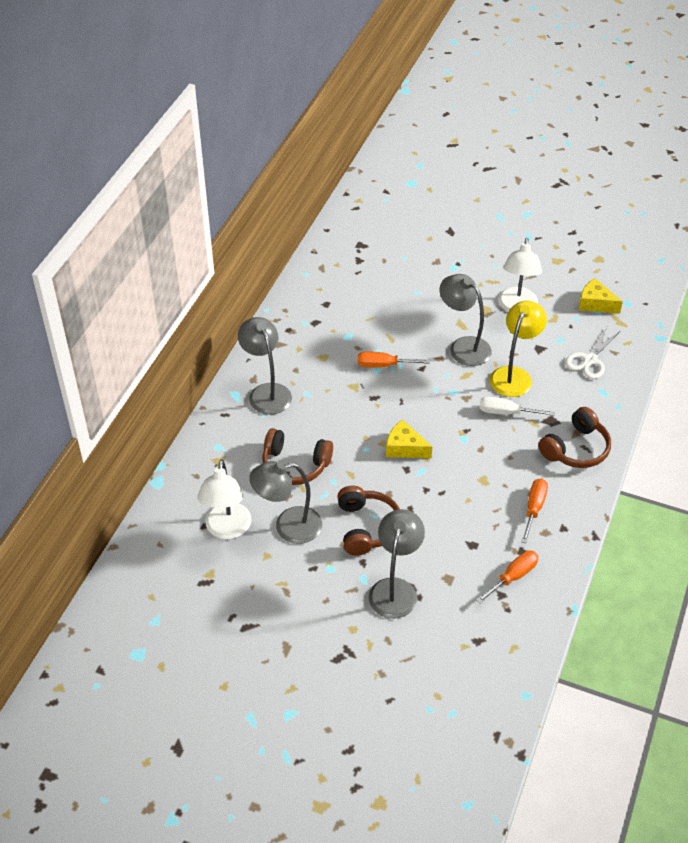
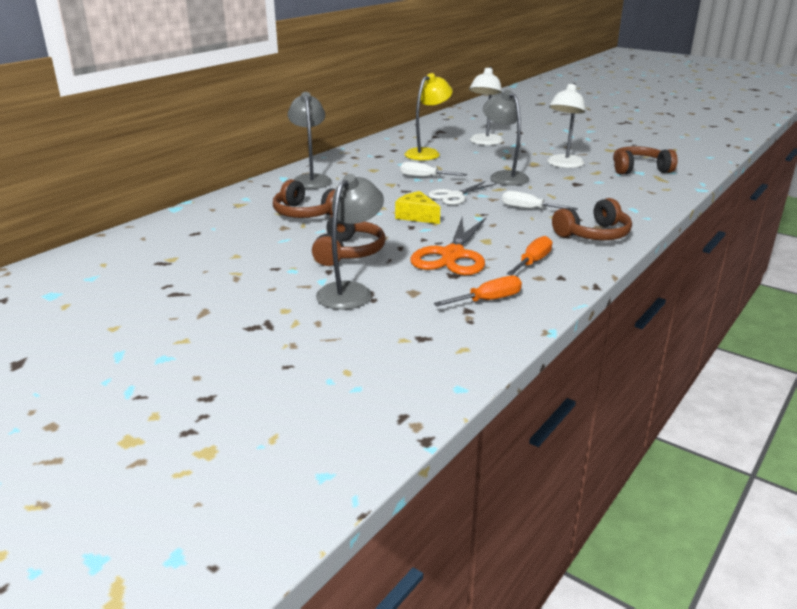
camera: 15 degrees right, 20 degrees down
(227, 529) = (212, 237): white lamp -> white lamp (484, 142)
(288, 526) = (271, 243): grey lamp -> none
(384, 365) = (424, 178): orange screwdriver -> white screwdriver
(461, 512) = (453, 255): none -> orange scissors
(514, 375) = (545, 193): yellow lamp -> yellow lamp (427, 153)
(590, 360) = (625, 193): white scissors -> white scissors (454, 196)
(595, 304) = (639, 169): yellow cheese -> brown headphones

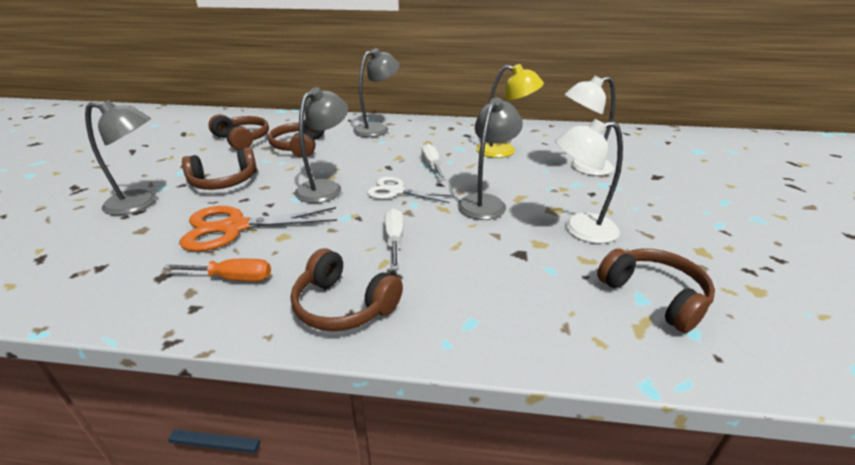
camera: 60 degrees right, 5 degrees up
(241, 235) = (242, 139): none -> brown headphones
(416, 216) = (325, 187): yellow cheese -> grey lamp
(488, 300) = (123, 273): orange screwdriver -> none

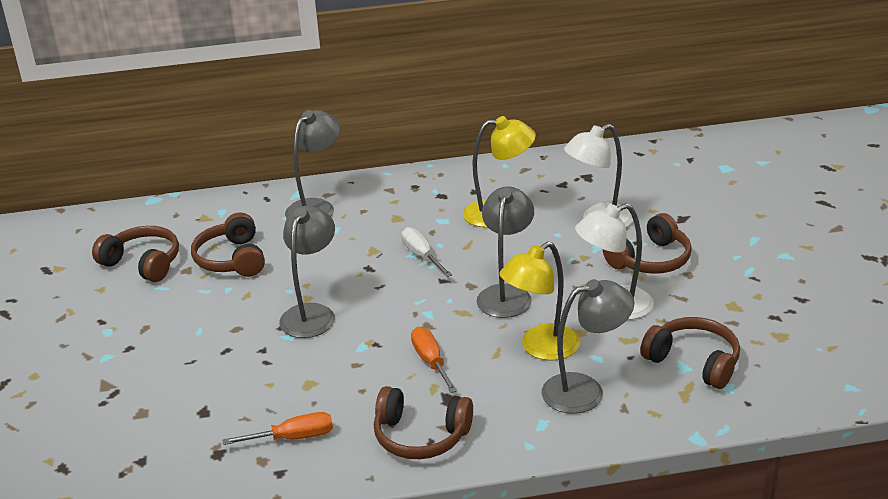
camera: 15 degrees left, 0 degrees up
(141, 203) = (104, 382): grey lamp -> grey lamp (585, 390)
(224, 182) = (179, 332): brown headphones -> brown headphones (650, 260)
(235, 228) = (247, 386): orange scissors -> none
(394, 240) = (431, 361): white screwdriver -> orange screwdriver
(396, 191) = (398, 301): white scissors -> none
(498, 250) = (541, 348): none -> yellow lamp

